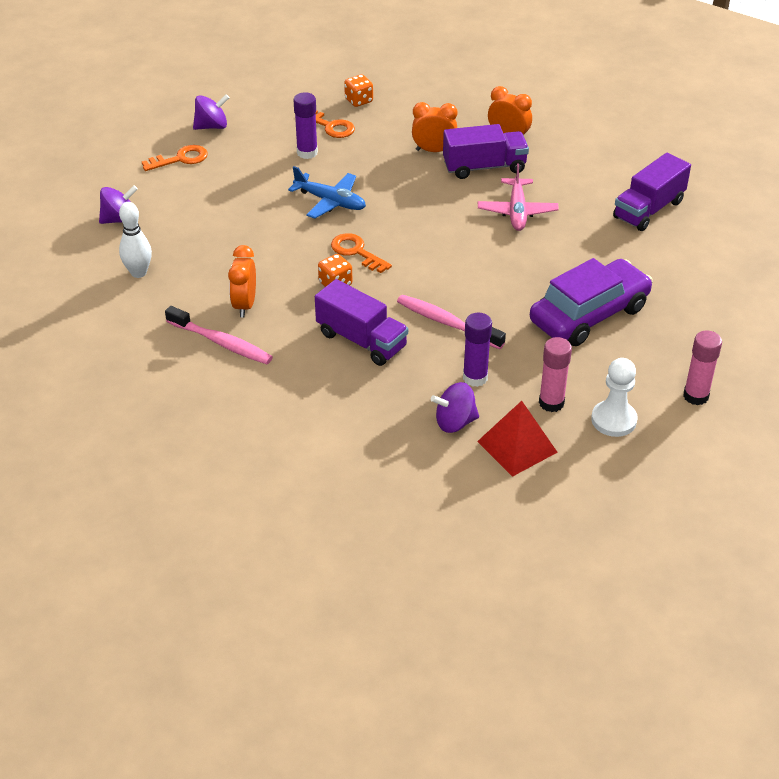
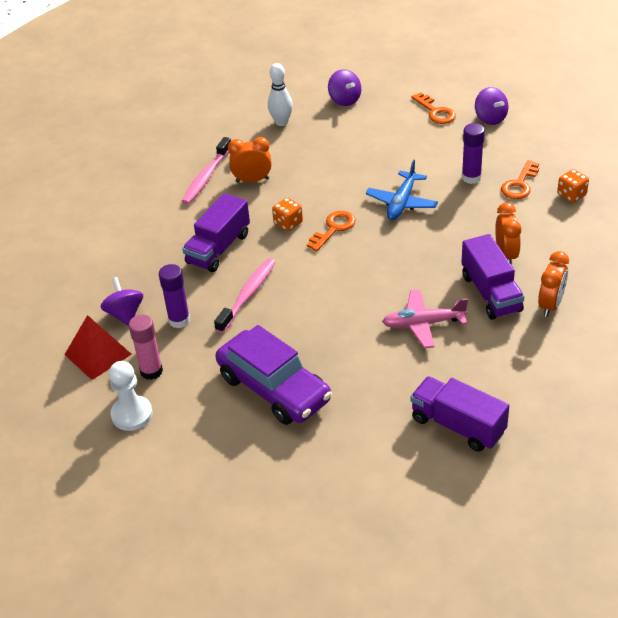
camera: 85 degrees right, 0 degrees up
(695, 396) = (167, 473): pink glue stick -> none

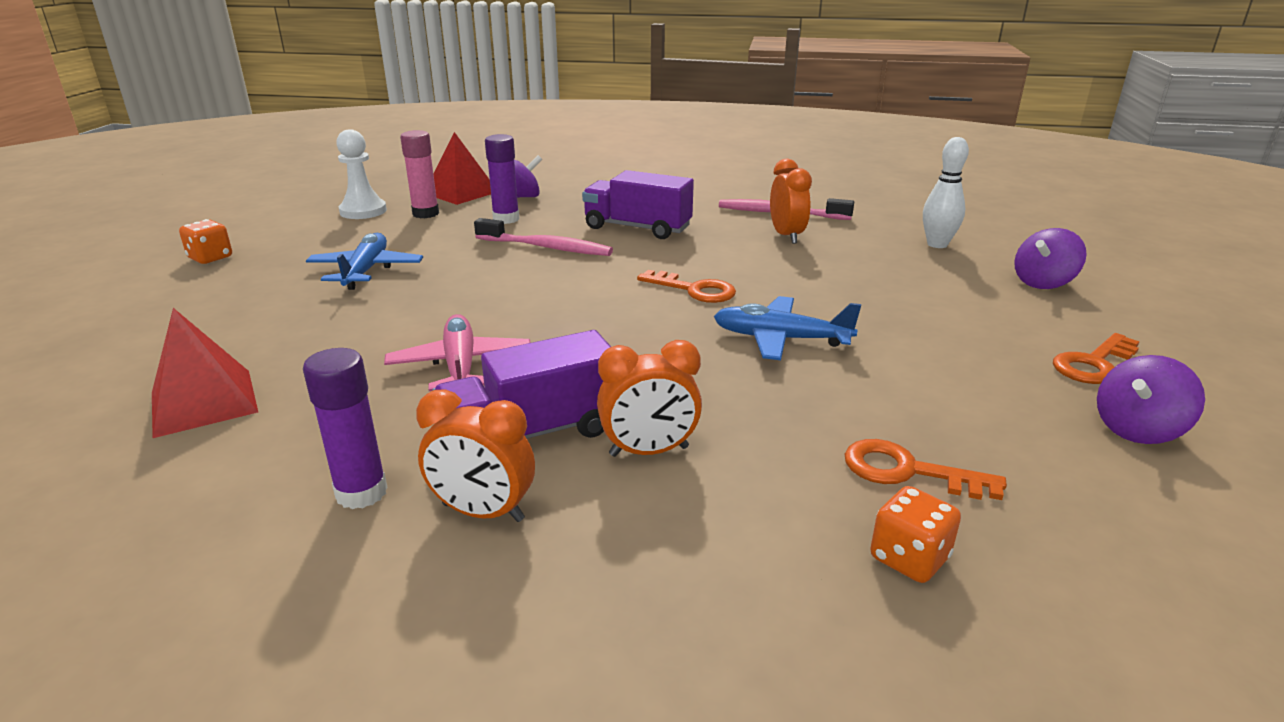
camera: 80 degrees right, 15 degrees down
(274, 388) = (366, 271): purple car -> blue plane
(288, 223) = (698, 261): orange dice -> orange dice (210, 258)
(457, 425) = (204, 402): purple truck -> red pyramid
(471, 177) = (896, 407): purple glue stick -> purple glue stick (361, 492)

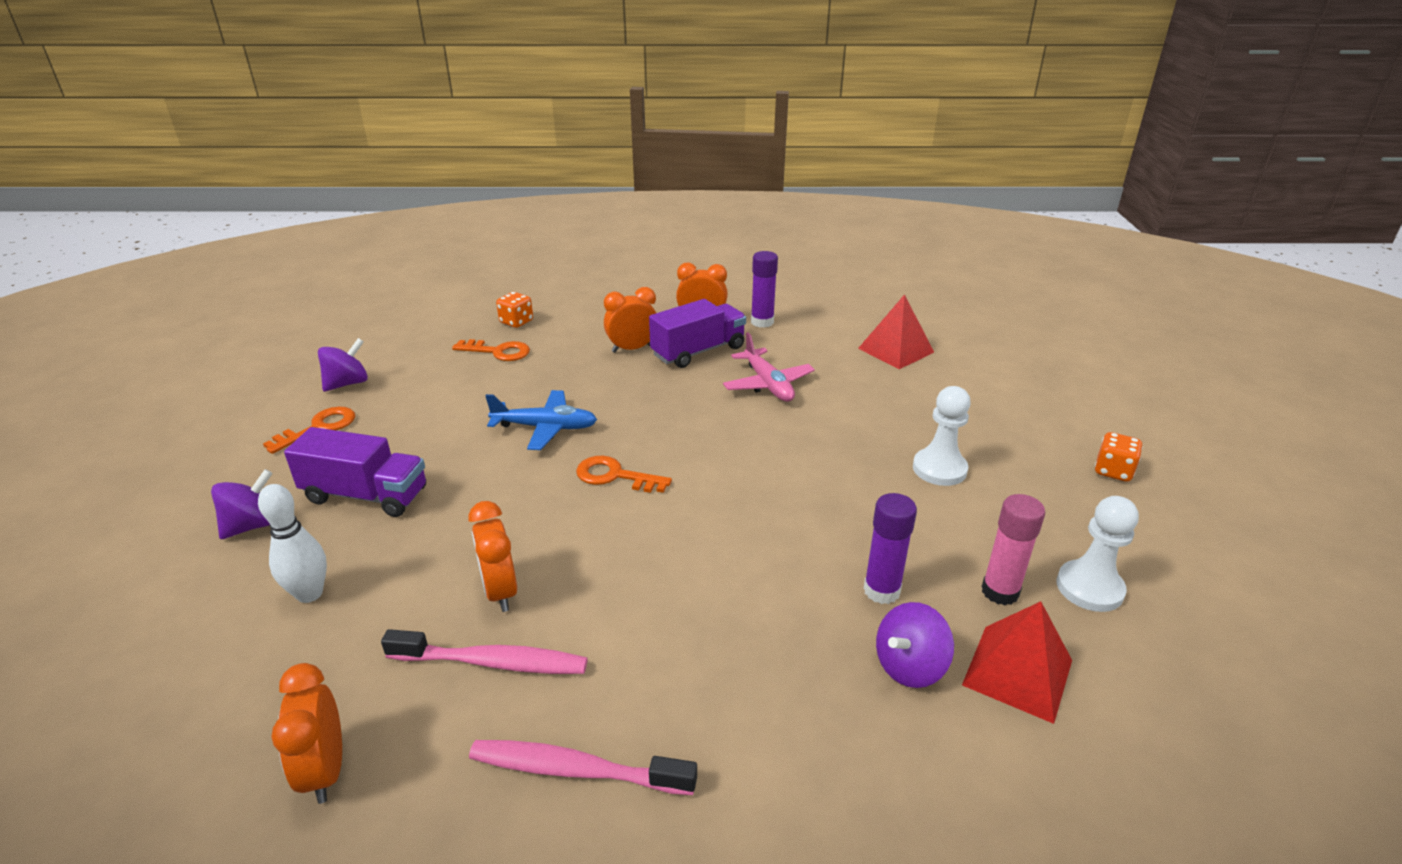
camera: 170 degrees right, 5 degrees up
(366, 271) = (939, 469): blue plane -> white pawn
(546, 247) = (789, 529): pink toothbrush -> pink toothbrush (575, 770)
(637, 228) = (697, 589): purple truck -> purple truck (366, 495)
(857, 193) = (325, 770): none -> orange clock

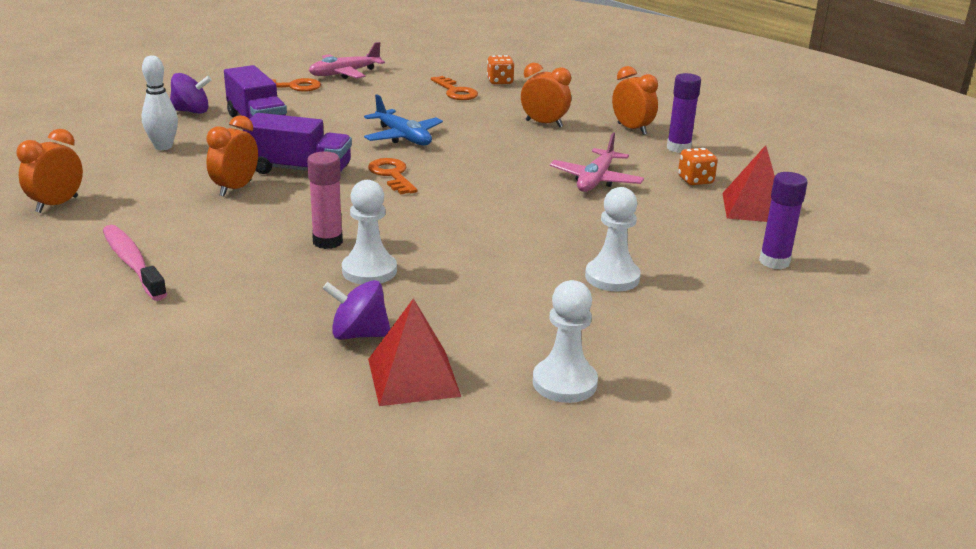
camera: 45 degrees right, 5 degrees down
(347, 383) = (344, 73): purple spinning top -> pink plane
(493, 662) = (179, 210): pink toothbrush -> none
(698, 351) = (587, 143): purple truck -> purple truck (300, 170)
(792, 593) = (369, 271): none -> white pawn
(881, 591) = (422, 300): purple glue stick -> purple glue stick (774, 262)
(1000, 592) = (496, 345): pink glue stick -> pink glue stick (327, 242)
(1113, 471) = (762, 354): orange dice -> orange dice (695, 180)

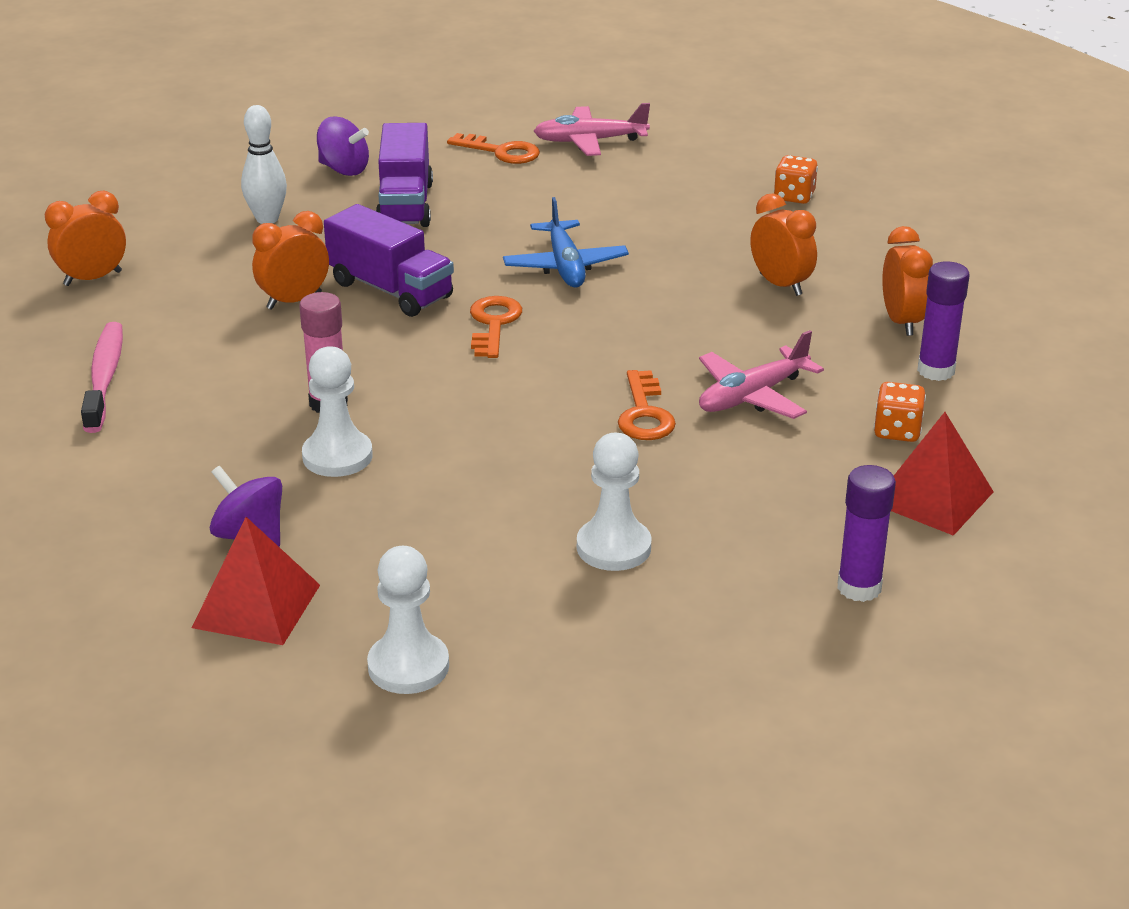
camera: 30 degrees right, 5 degrees up
(455, 92) = (711, 203): orange key -> orange key (644, 414)

